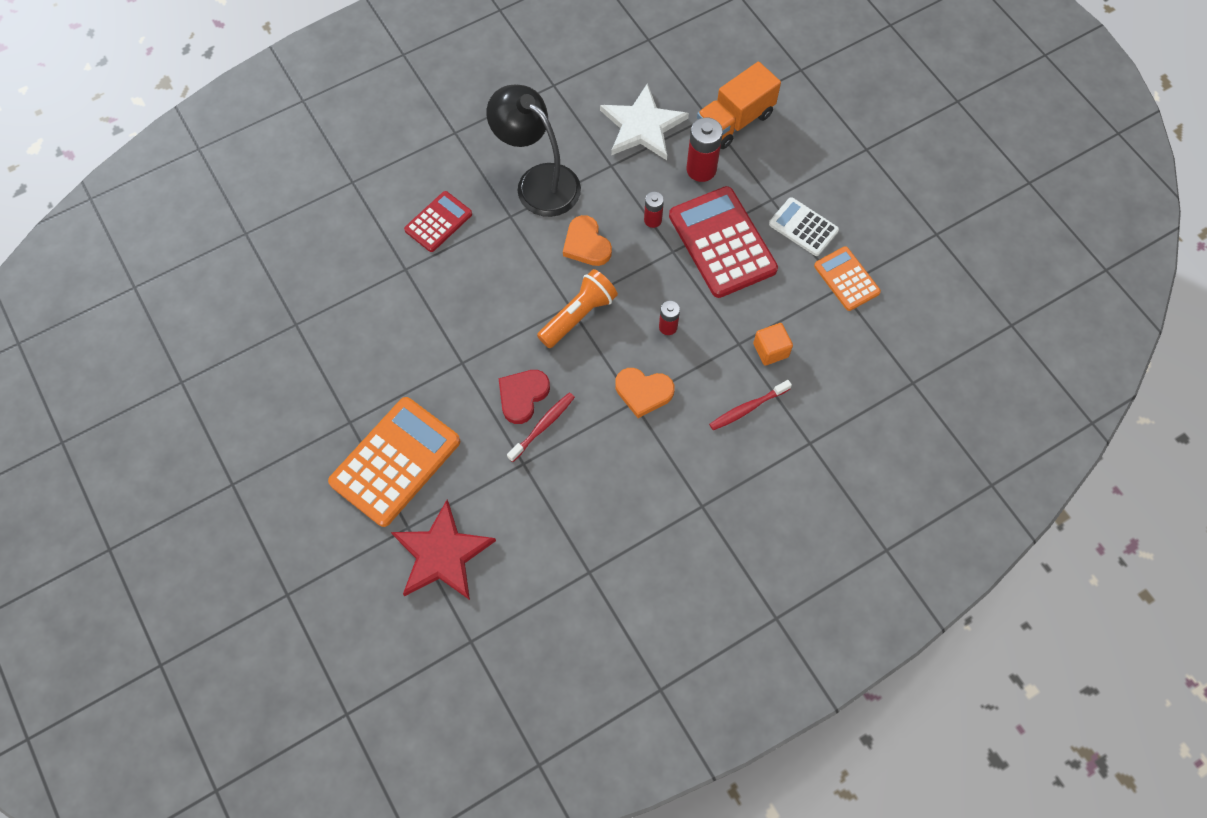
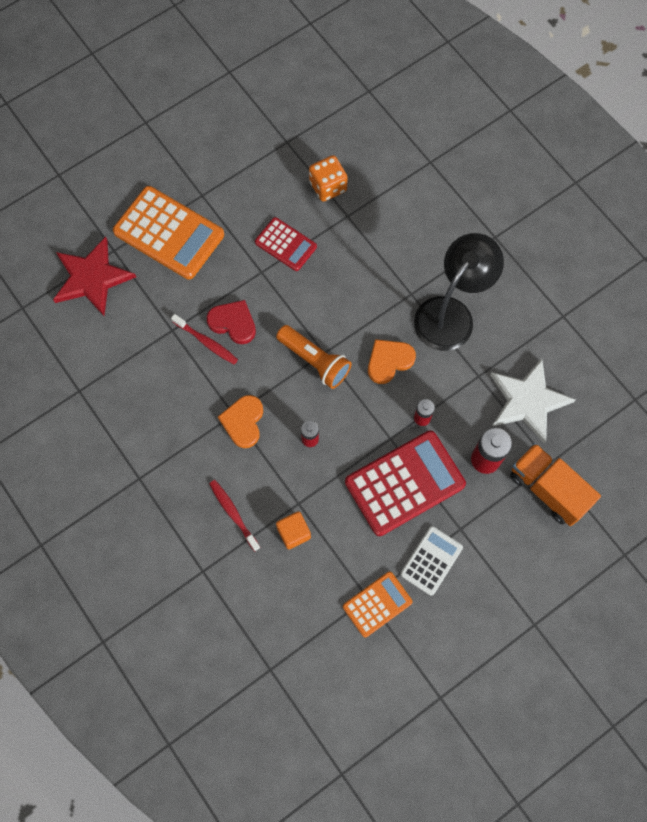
camera: 85 degrees right, 5 degrees up
(364, 285) = (328, 186): none -> orange dice
(438, 222) = (397, 235): red calculator -> red calculator (285, 244)

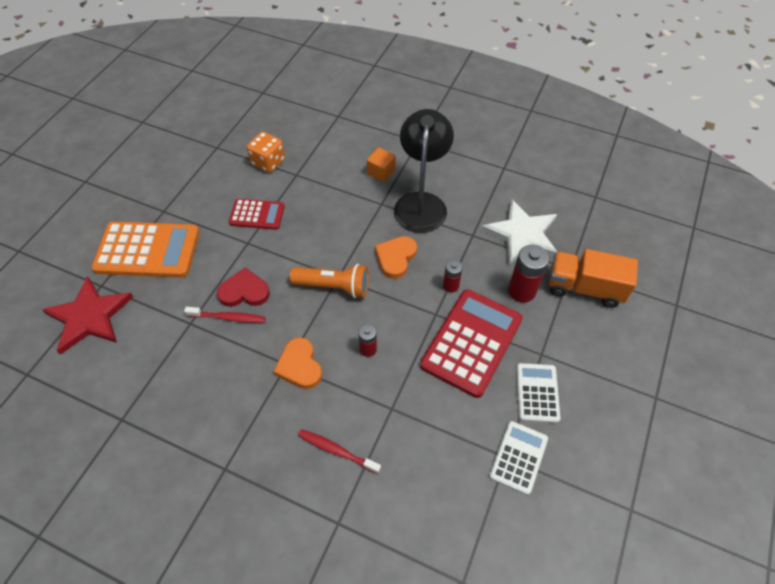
camera: 30 degrees left, 15 degrees down
(293, 533) = (403, 436): orange cube -> orange cube (381, 172)
(377, 604) = (518, 457): orange calculator -> white calculator

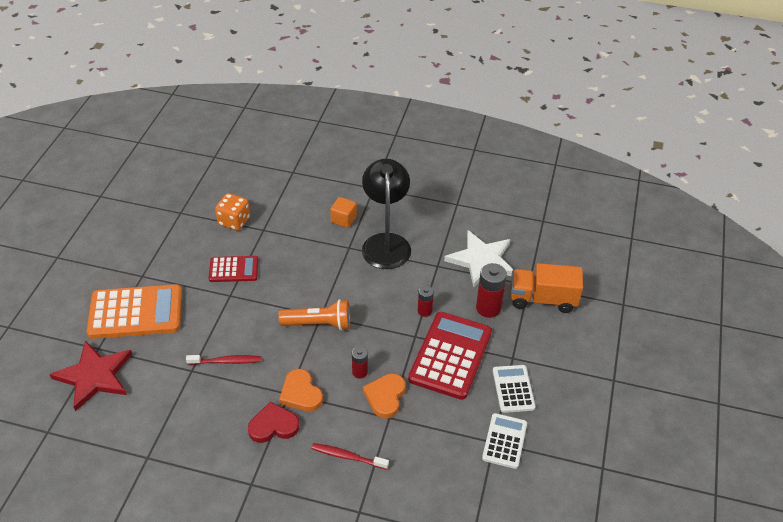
camera: 10 degrees left, 10 degrees down
(244, 291) = (236, 337): red heart -> red heart (273, 426)
(395, 258) = (371, 293): orange heart -> orange heart (385, 396)

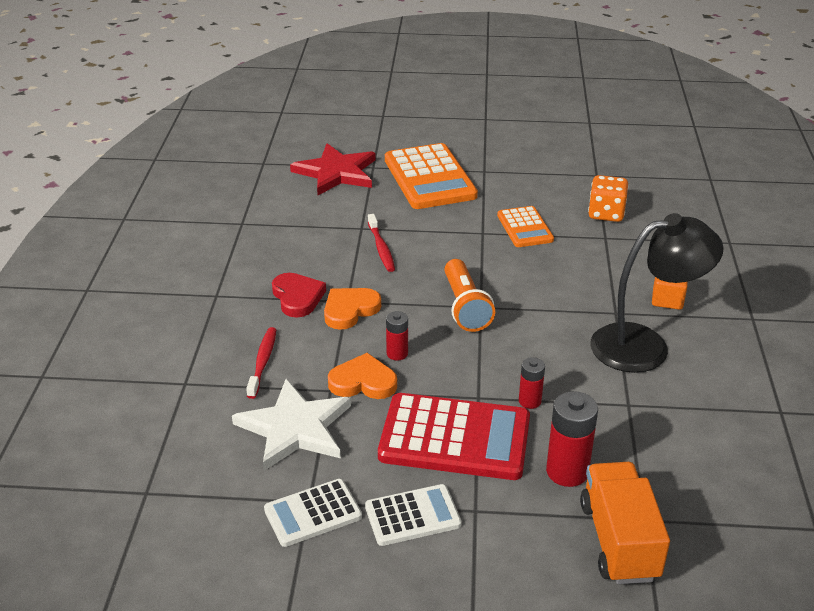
camera: 80 degrees right, 10 degrees down
(233, 269) = (525, 228): red calculator -> orange calculator
(482, 260) = (668, 454): white star -> white star (295, 428)
(504, 441) = (313, 513): white calculator -> white calculator turned 150 degrees clockwise

